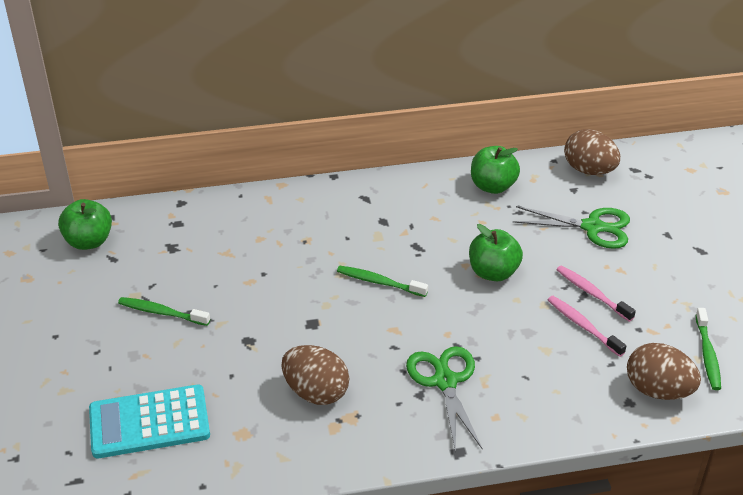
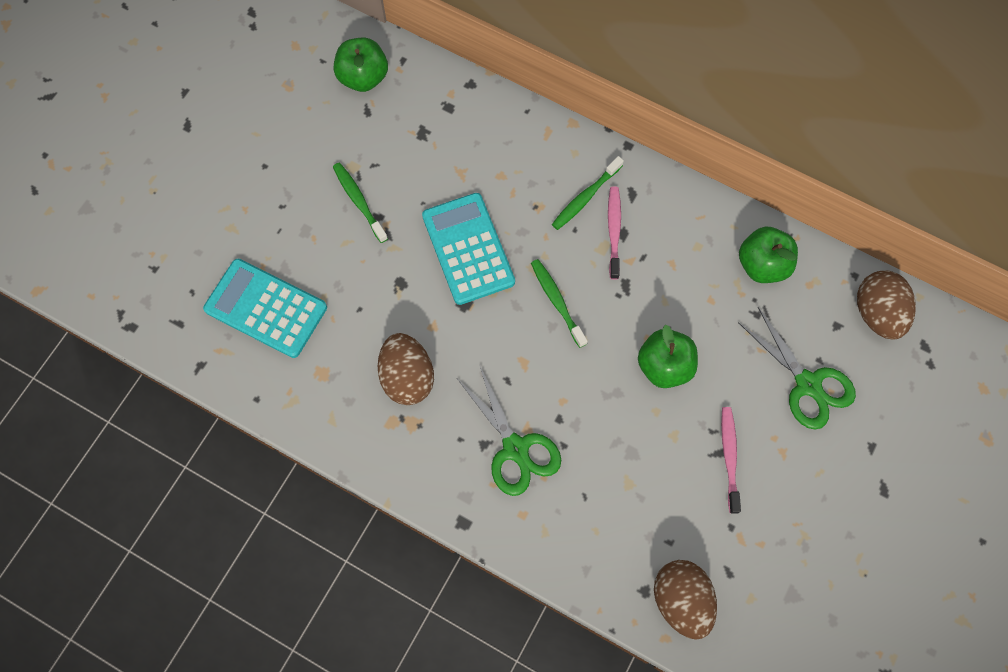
camera: 40 degrees right, 30 degrees up
(280, 291) = (468, 249): none -> turquoise calculator
(445, 382) = (515, 448): green scissors -> green scissors turned 120 degrees clockwise
(583, 326) = (685, 485): pink toothbrush -> pink toothbrush (614, 231)
(707, 354) = (764, 601): green toothbrush -> green toothbrush (586, 197)

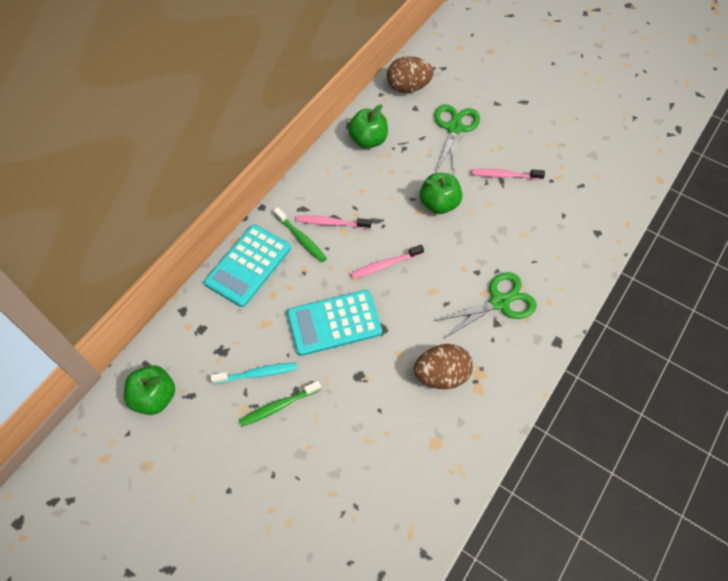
camera: 85 degrees left, 10 degrees down
(266, 308) = (372, 491): turquoise calculator -> turquoise calculator (248, 266)
(396, 173) = (257, 374): none -> turquoise toothbrush
(557, 302) = (385, 265): green toothbrush -> pink toothbrush
(681, 600) = (601, 213): brown egg -> none
(807, 384) = (454, 128): green scissors -> green scissors turned 45 degrees counterclockwise

